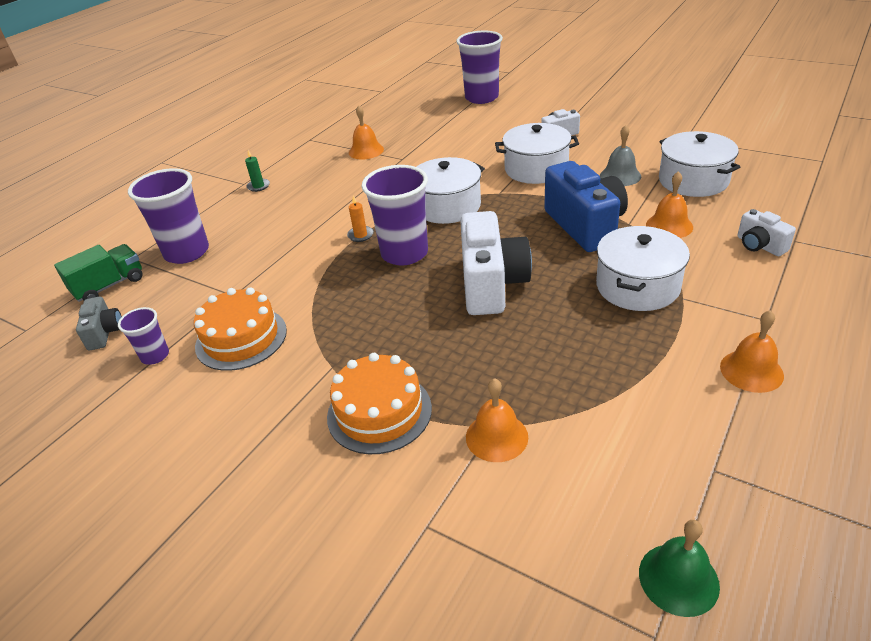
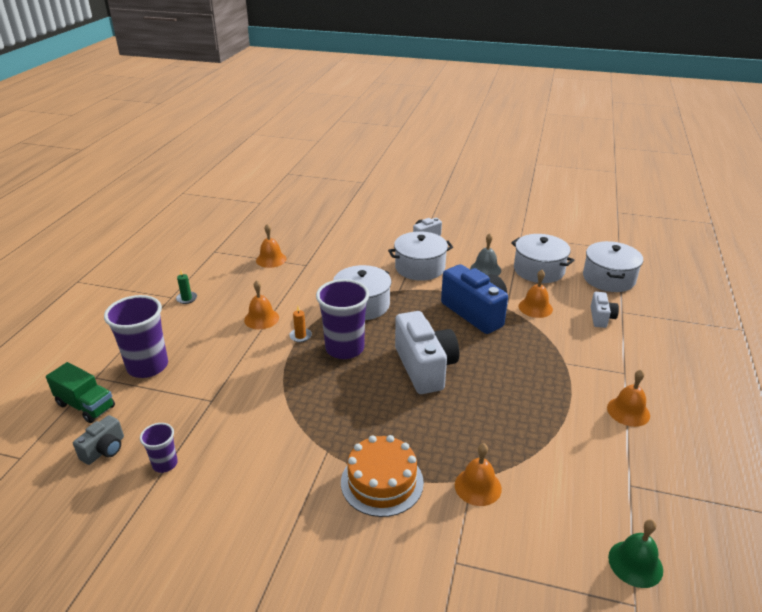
camera: 20 degrees left, 5 degrees down
(105, 333) = (104, 450): grey camera -> grey camera turned 60 degrees clockwise
(109, 286) = (86, 406): green truck -> green truck turned 90 degrees clockwise
(241, 338) = (237, 438): orange cake -> none
(326, 213) = (261, 318): none -> orange bell
(481, 98) = (350, 206): purple cup -> none
(637, 286) = (531, 357): white pot -> white pot (608, 278)
(759, 245) = (601, 318): white camera -> white camera turned 120 degrees counterclockwise

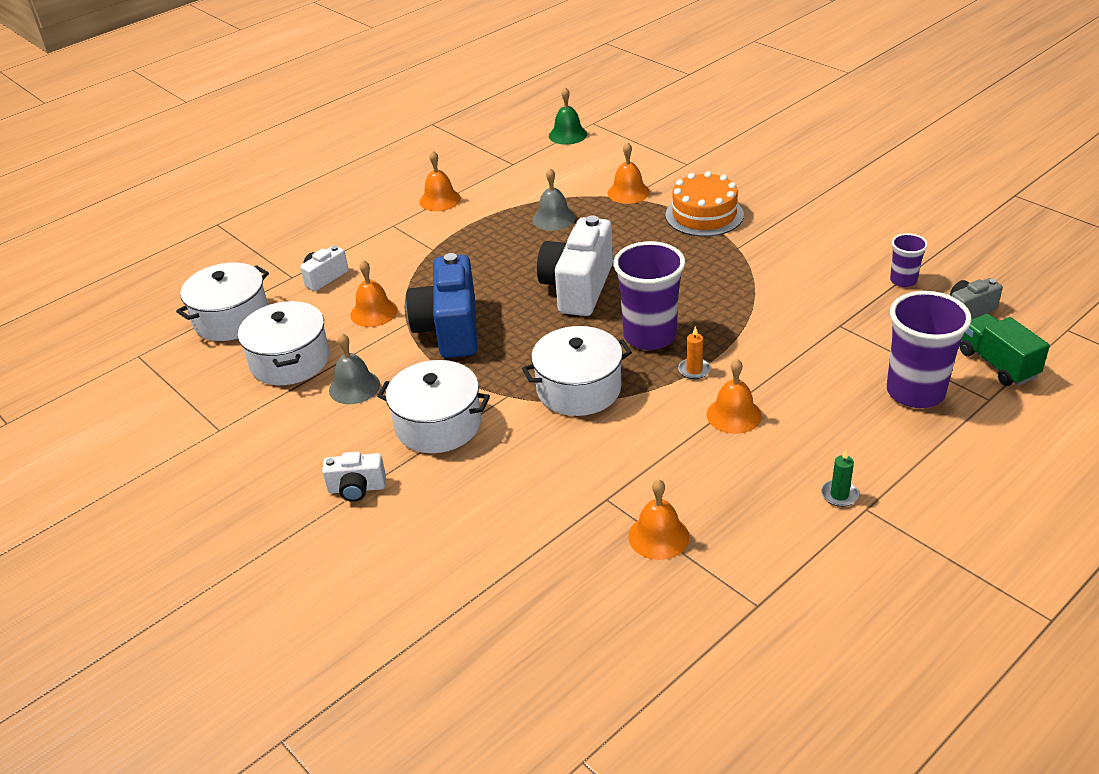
camera: 145 degrees left, 5 degrees up
(511, 426) = (553, 218): none -> grey bell

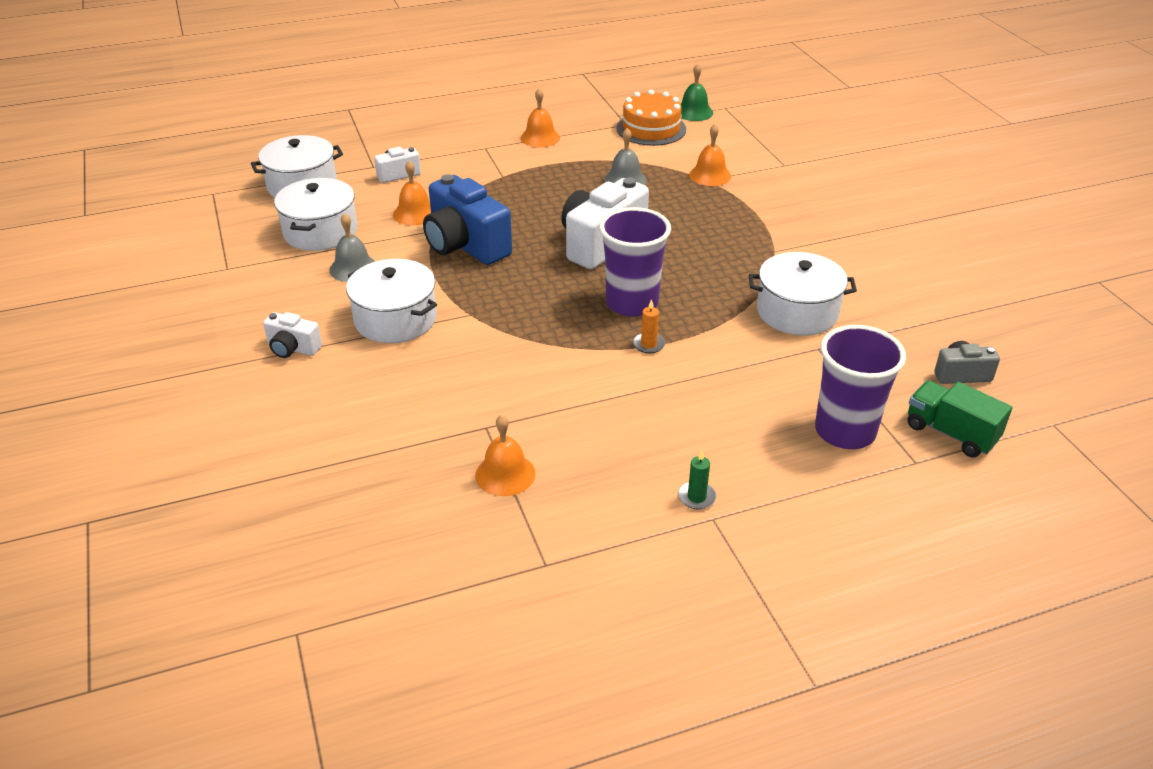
camera: 20 degrees right, 0 degrees up
(450, 329) = (465, 245): blue camera -> blue camera turned 60 degrees counterclockwise
(578, 389) = (534, 328): white pot -> white pot (797, 312)
(704, 215) = (765, 214): orange cake -> orange cake (651, 129)
(734, 415) = (654, 394): orange bell -> none
(903, 280) = (914, 327): purple cup -> none
(997, 364) = (950, 433): green truck -> green truck turned 45 degrees counterclockwise

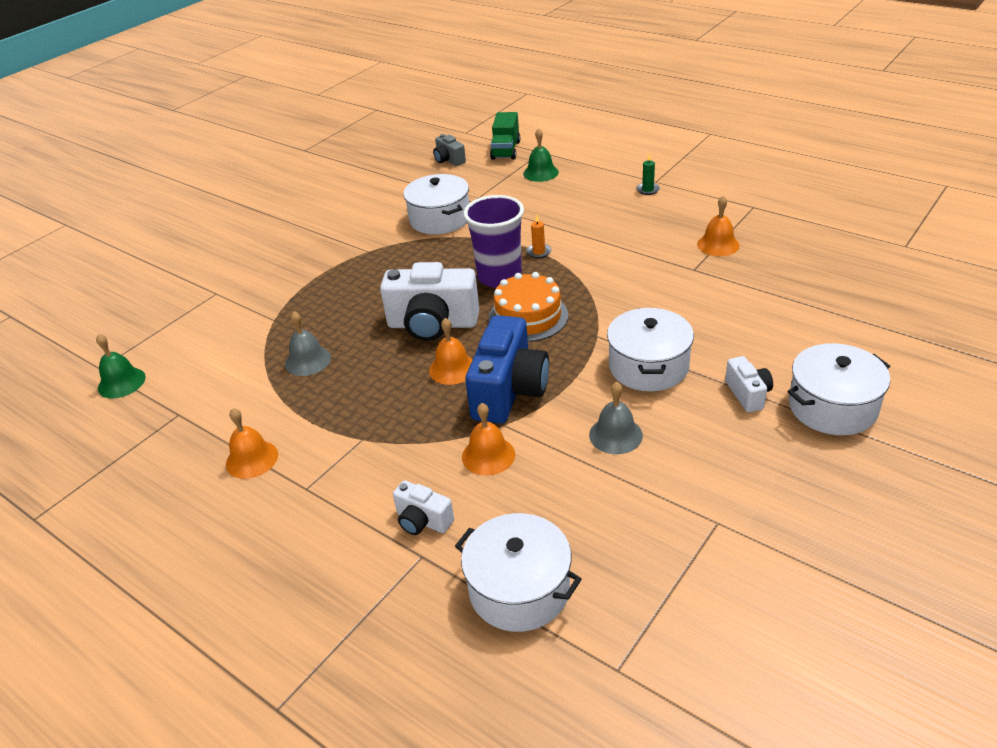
camera: 120 degrees left, 0 degrees up
(320, 232) = (587, 500): white pot -> white pot (832, 407)
(651, 129) = (181, 392): orange cake -> orange cake (528, 317)
(710, 175) = (264, 320): orange bell -> orange bell (452, 368)
(845, 431) = (540, 173): purple cup -> green bell

